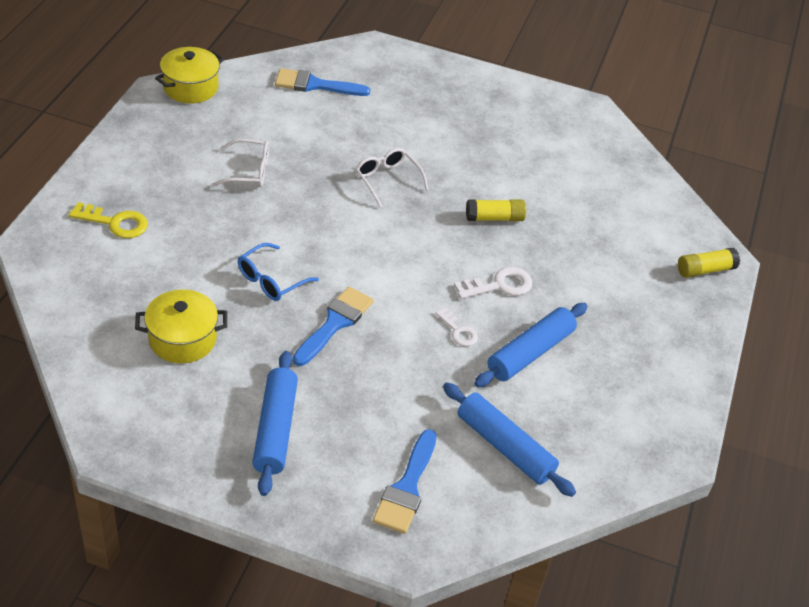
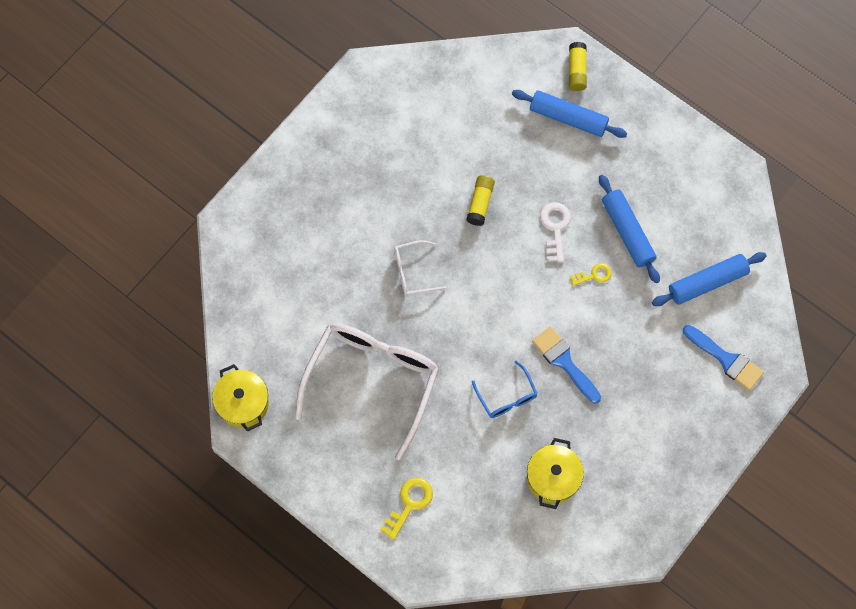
camera: 65 degrees left, 25 degrees up
(249, 171) = (373, 380): white glasses -> white glasses, size x2.23
(275, 429) = (655, 432): blue rolling pin -> blue rolling pin (568, 118)
(315, 85) = (268, 293): blue brush -> none
(458, 331) = (594, 275): white key -> yellow key

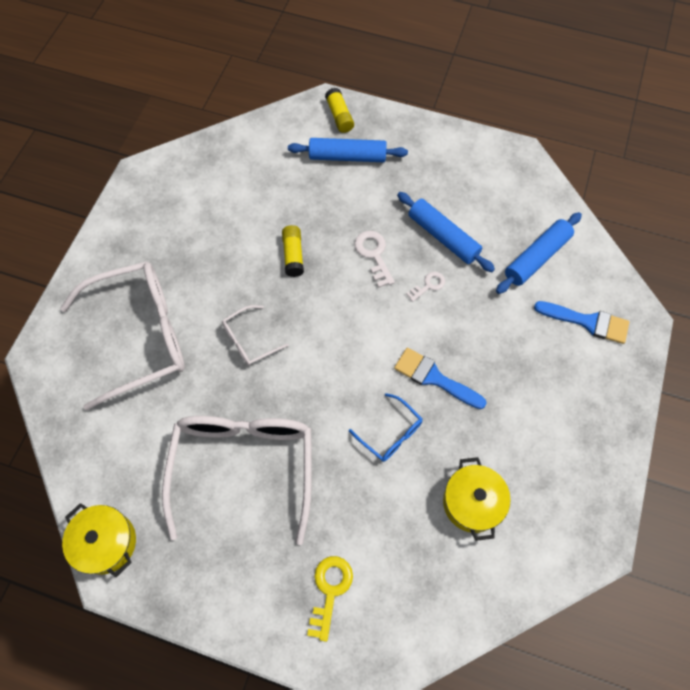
camera: 20 degrees left, 5 degrees down
(320, 235) = (141, 336): none -> white glasses
(594, 275) = (428, 285): yellow key -> white key

